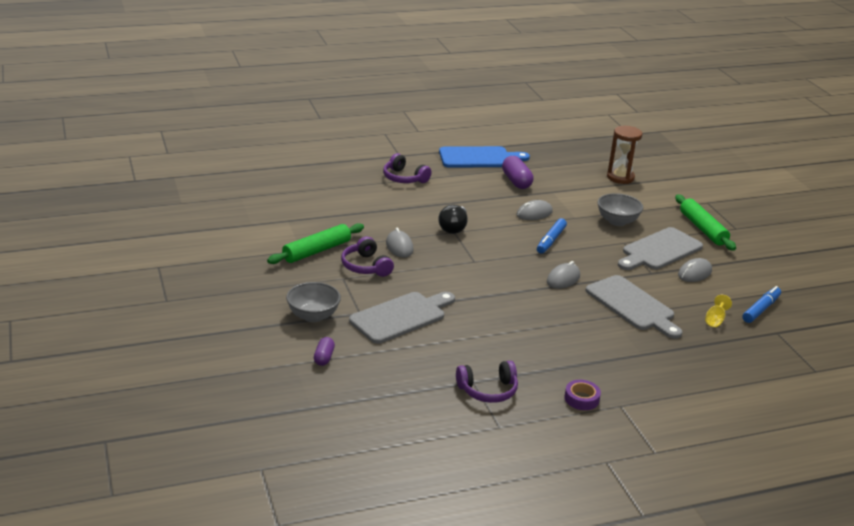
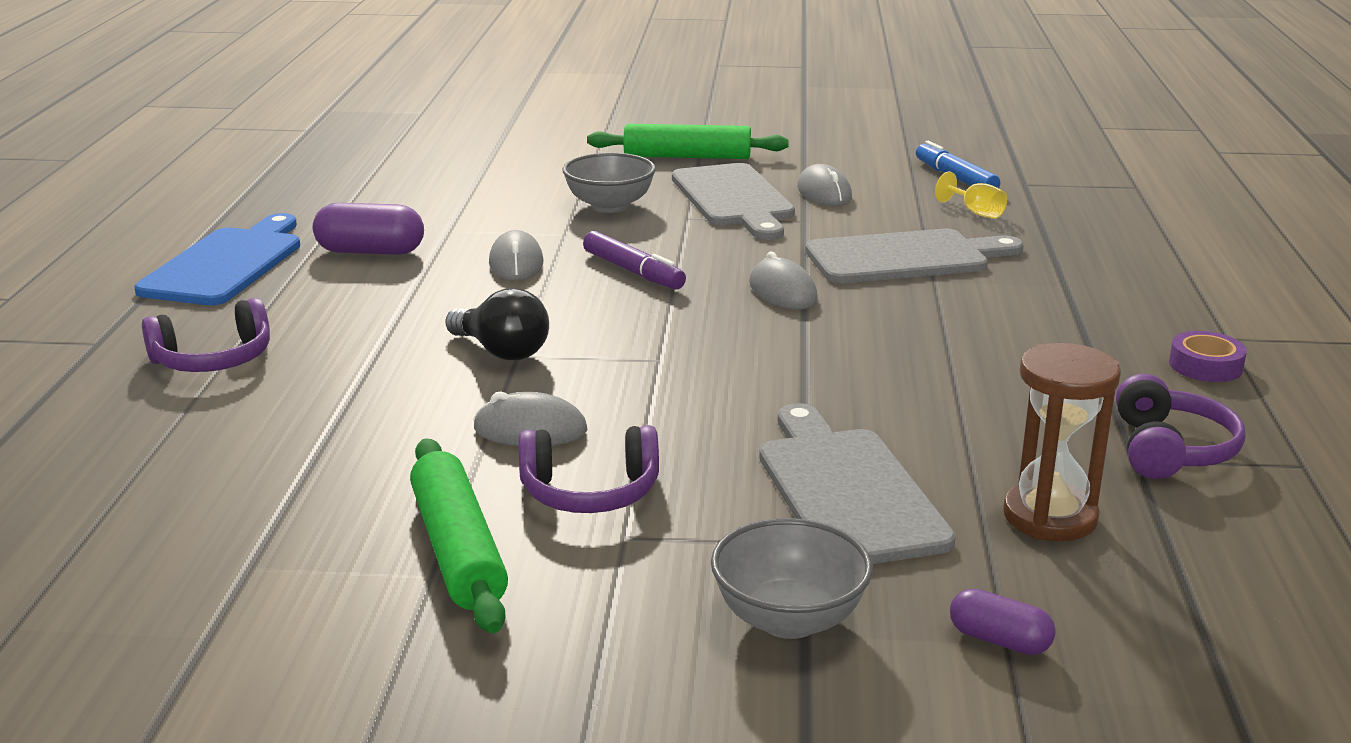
camera: 65 degrees left, 5 degrees down
(551, 240) = (633, 272): blue marker -> purple marker
(620, 177) = (456, 170): brown hourglass -> brown hourglass (1050, 517)

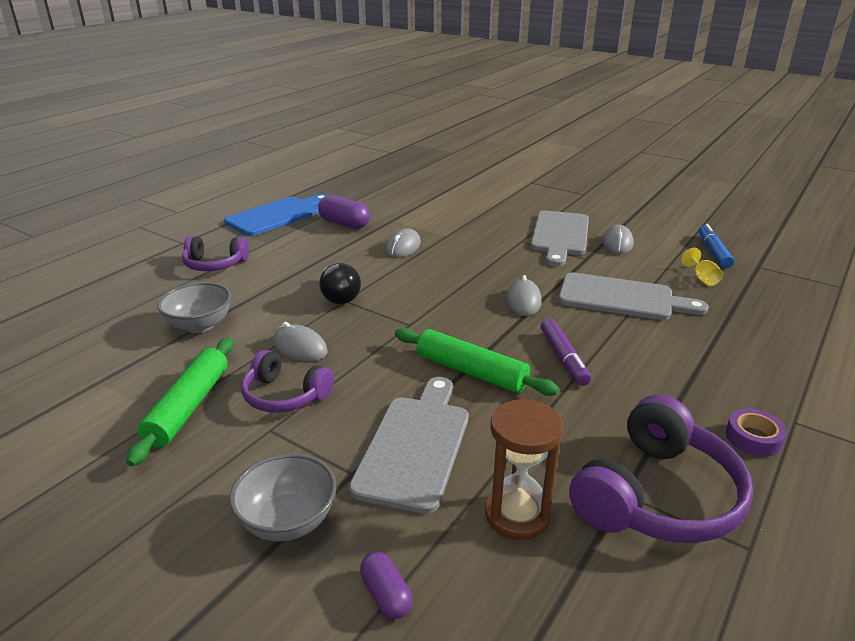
camera: 30 degrees right, 5 degrees up
(609, 206) = (487, 224): grey bowl -> grey bowl (200, 325)
(633, 272) = (456, 267): purple marker -> purple marker (563, 358)
(687, 156) = (562, 204): green rolling pin -> green rolling pin (471, 371)
(1170, 450) = (656, 495): purple headphones -> purple headphones, size x1.64

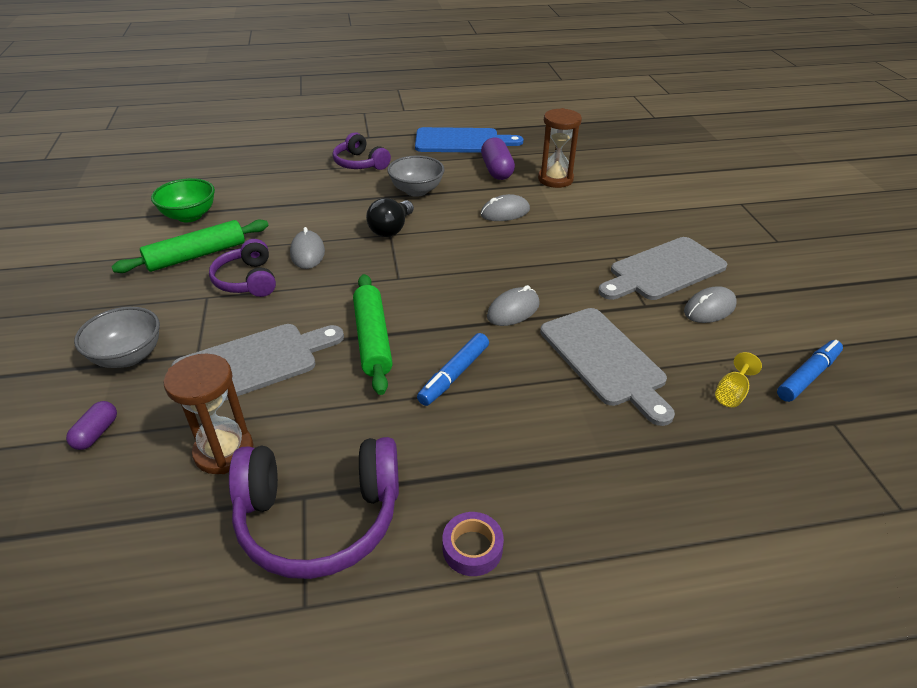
camera: 45 degrees right, 10 degrees up
(109, 382) = (189, 216): none -> green bowl
(200, 325) = (283, 204): grey bowl -> grey bowl (416, 191)
(398, 213) = (555, 179): none -> brown hourglass
(563, 358) = (454, 375): purple marker -> blue marker

